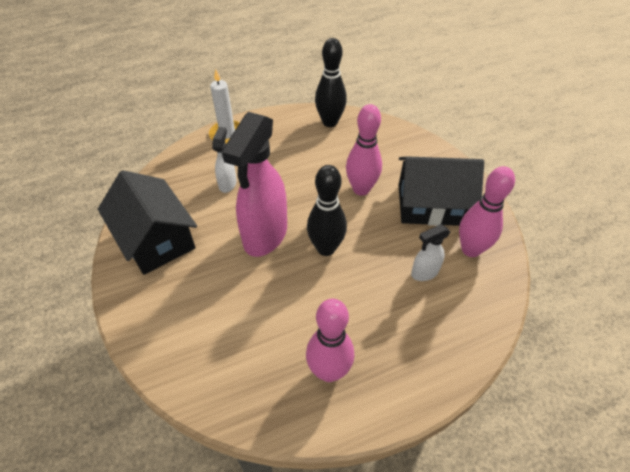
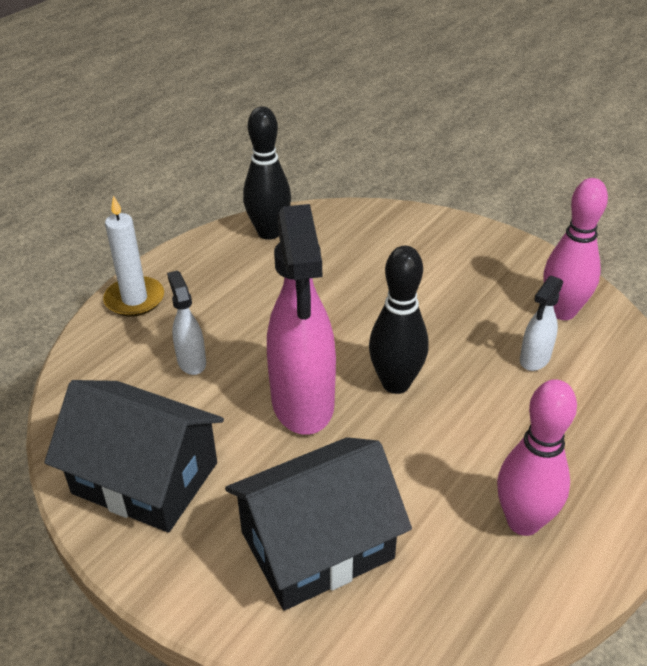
camera: 30 degrees left, 10 degrees down
(361, 189) = (379, 297): pink bowling pin -> none
(431, 204) = (477, 281): black house -> black house (317, 545)

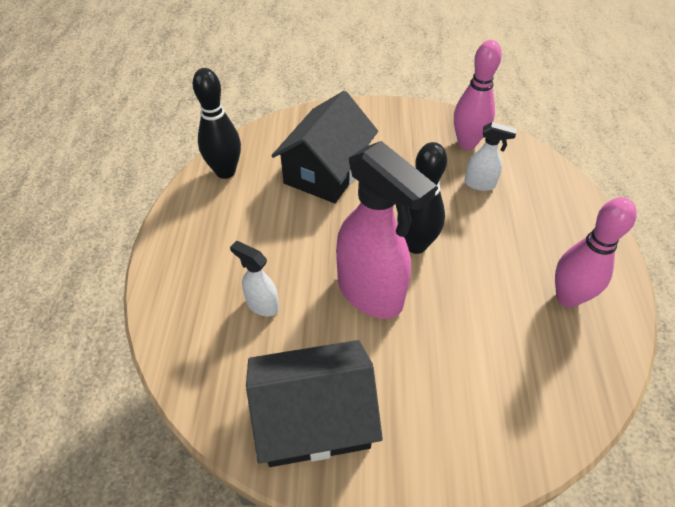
camera: 35 degrees left, 10 degrees up
(134, 299) = (168, 277): white candle -> none
(317, 545) = (472, 390): black house -> black house (326, 171)
(534, 359) = (480, 184): white spray bottle -> white spray bottle turned 75 degrees counterclockwise

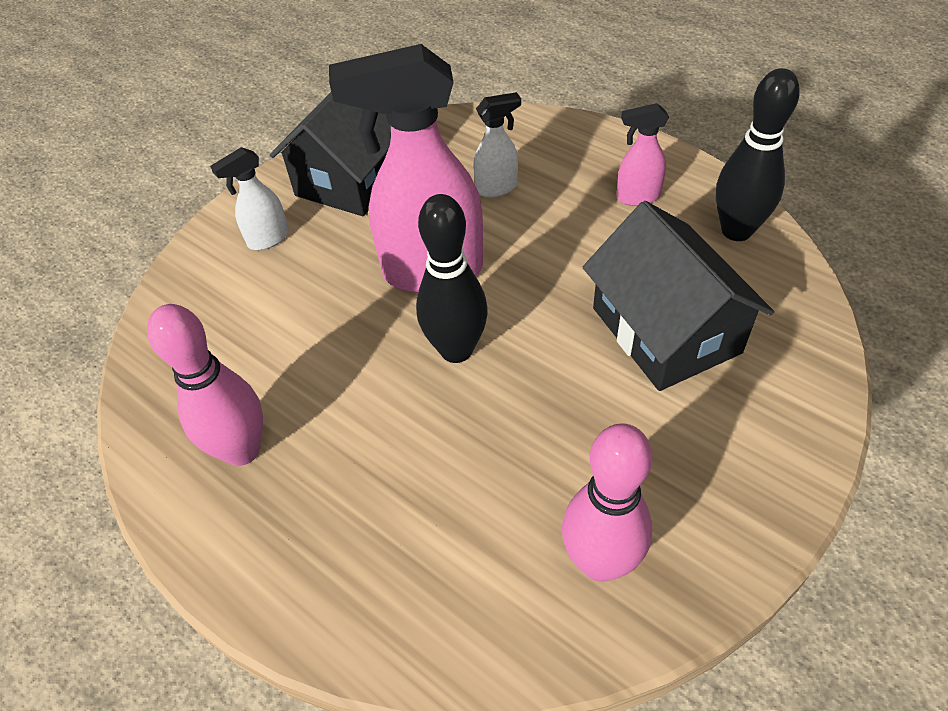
camera: 130 degrees right, 0 degrees up
(222, 225) = (637, 197): none -> pink spray bottle
(480, 184) = (493, 504): white spray bottle -> white spray bottle (268, 239)

